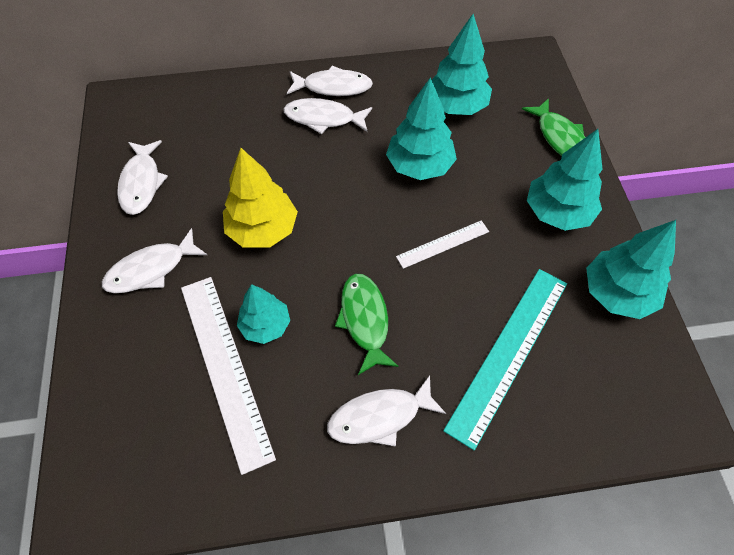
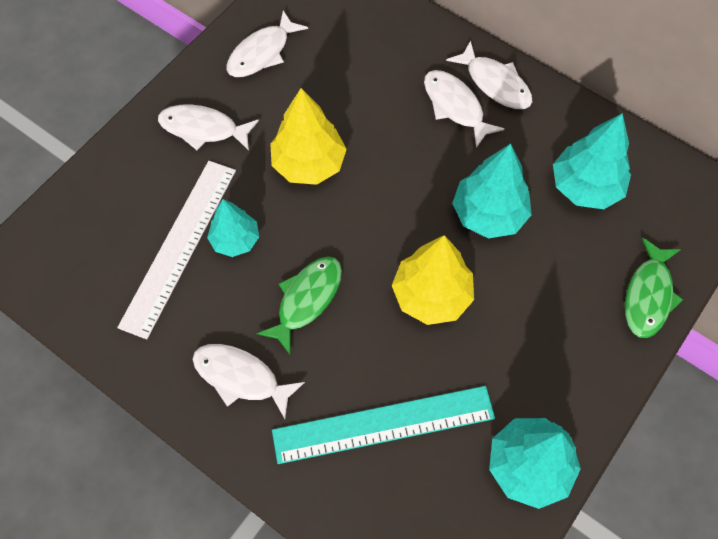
camera: 45 degrees right, 5 degrees up
(443, 244) = (431, 295): white ruler -> yellow tree
(557, 213) = (561, 356): turquoise tree -> none

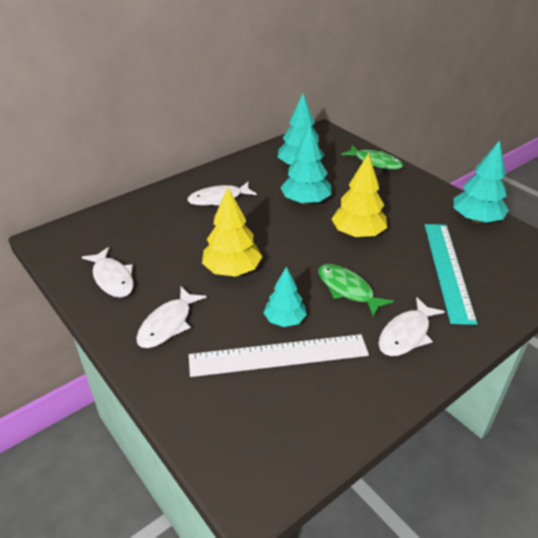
camera: 75 degrees left, 25 degrees down
(179, 246) = (278, 355): white ruler -> white ruler turned 45 degrees counterclockwise
(495, 83) = (209, 181): white fish -> none

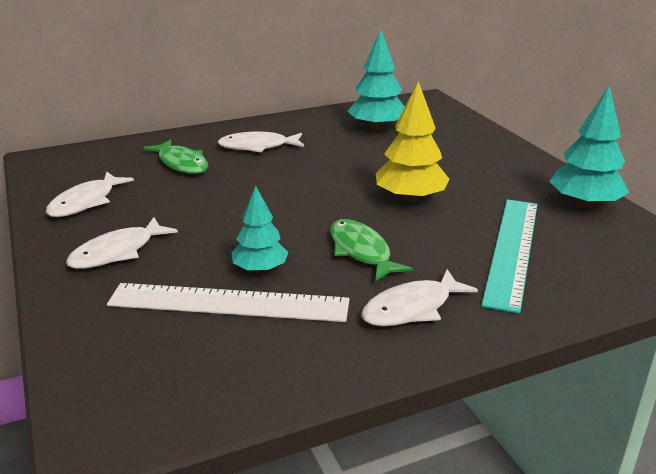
camera: 15 degrees right, 10 degrees down
(112, 278) = (86, 202): white fish -> white fish turned 45 degrees clockwise
(232, 270) = (228, 213): yellow tree -> none
(305, 201) = (362, 161): turquoise tree -> none
(375, 162) = (477, 134): green fish -> green fish (181, 163)

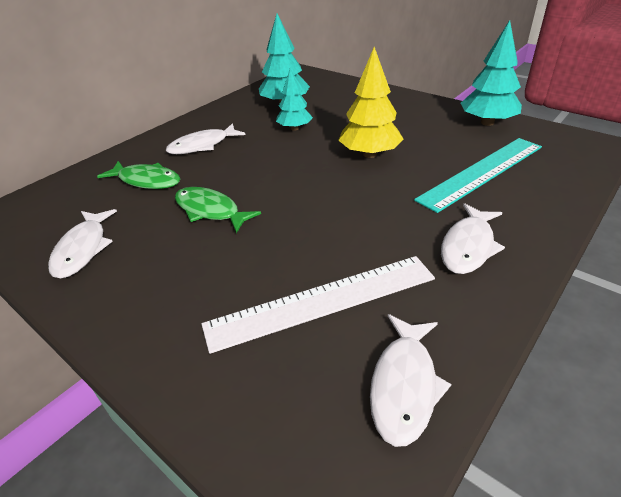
camera: 25 degrees left, 10 degrees up
(117, 252) = (166, 290): white fish -> white fish (404, 385)
(260, 269) = (317, 257): turquoise tree -> turquoise tree (294, 128)
(361, 251) = (380, 211): green fish -> green fish (210, 211)
(512, 250) = (482, 172): turquoise ruler -> turquoise ruler turned 60 degrees clockwise

